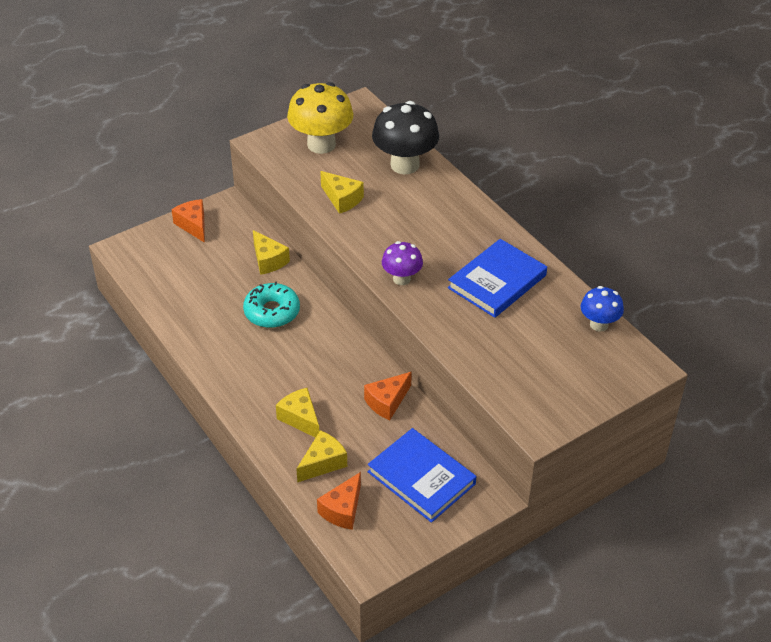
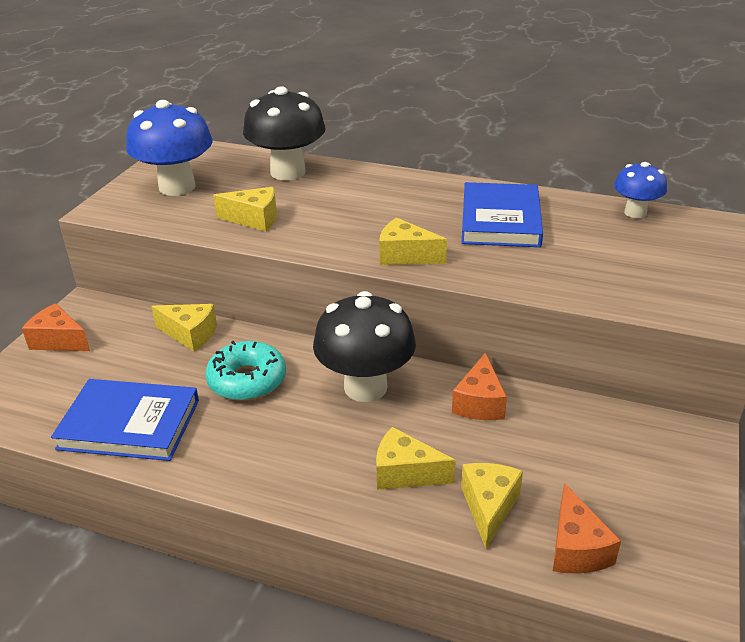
camera: 35 degrees left, 10 degrees down
(321, 144) = (177, 187): yellow mushroom -> blue mushroom
(333, 354) = (365, 387): none -> black mushroom
(401, 279) = (405, 256): purple mushroom -> yellow cheese
(421, 478) = (610, 458): blue book -> blue book (129, 424)

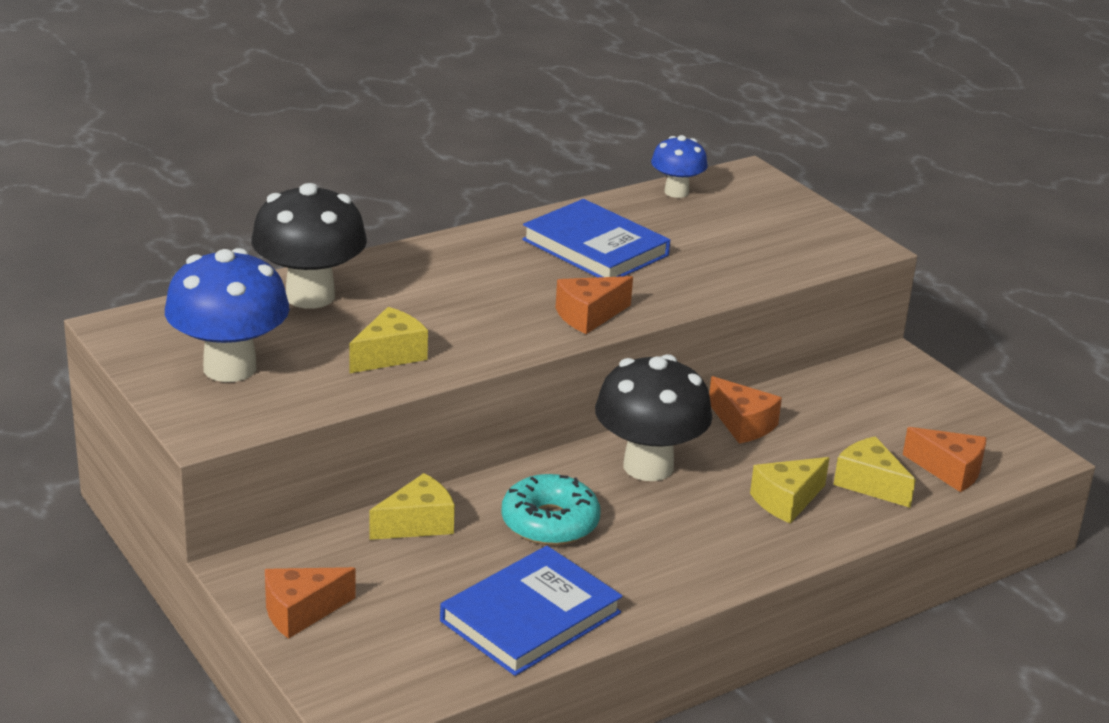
camera: 55 degrees left, 5 degrees down
(405, 256) = (589, 316): yellow cheese -> orange cheese

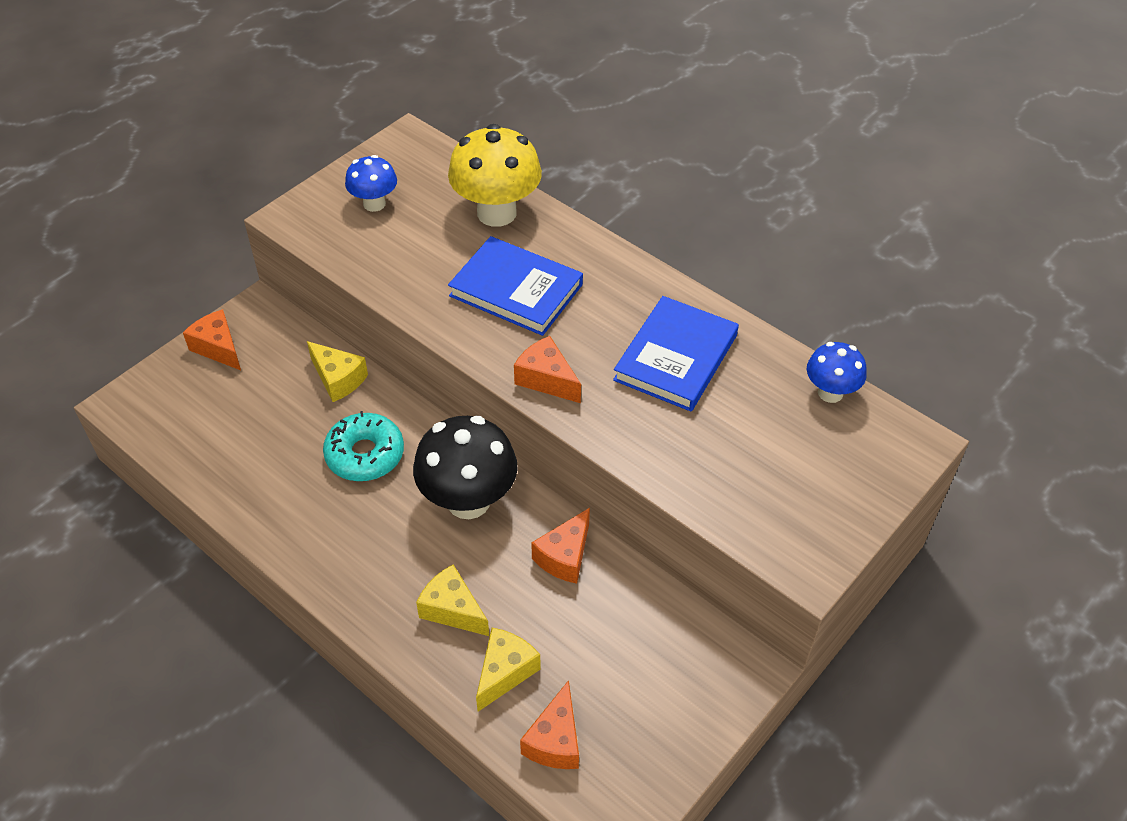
camera: 75 degrees right, 20 degrees up
(230, 368) = (374, 204): blue mushroom -> blue mushroom, size x0.57
(310, 296) = (496, 213): black mushroom -> yellow mushroom
(390, 355) = (427, 278): yellow cheese -> none
(530, 616) = (242, 470): blue book -> blue book (516, 290)

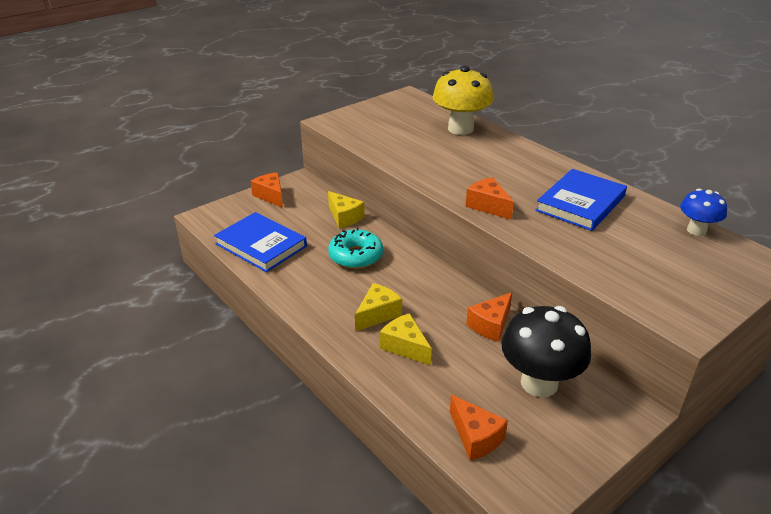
camera: 10 degrees right, 15 degrees down
(374, 204) = (382, 120): blue mushroom -> none
(468, 501) = (424, 287): black mushroom -> black mushroom (539, 383)
(505, 672) = (440, 389): yellow cheese -> yellow cheese (377, 314)
(516, 290) = (470, 163): blue book -> blue book (261, 245)
(555, 740) = (475, 437): orange cheese -> orange cheese turned 60 degrees counterclockwise

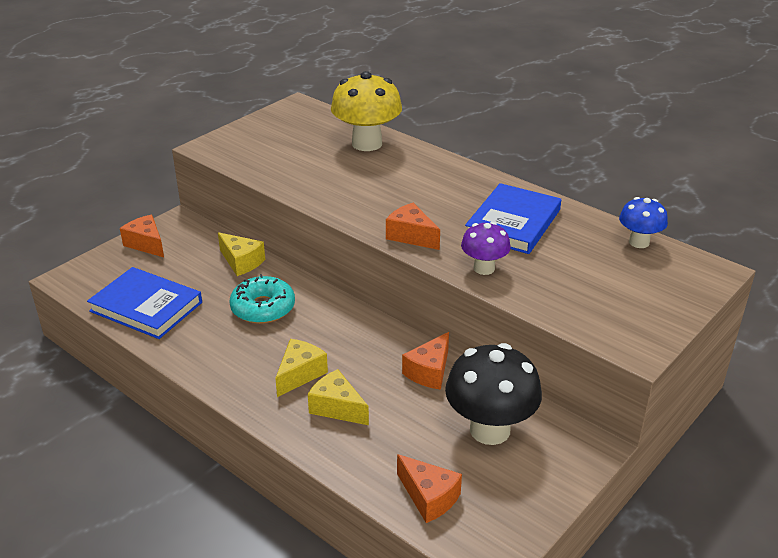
camera: 10 degrees left, 0 degrees up
(549, 239) = (484, 268): none -> purple mushroom

